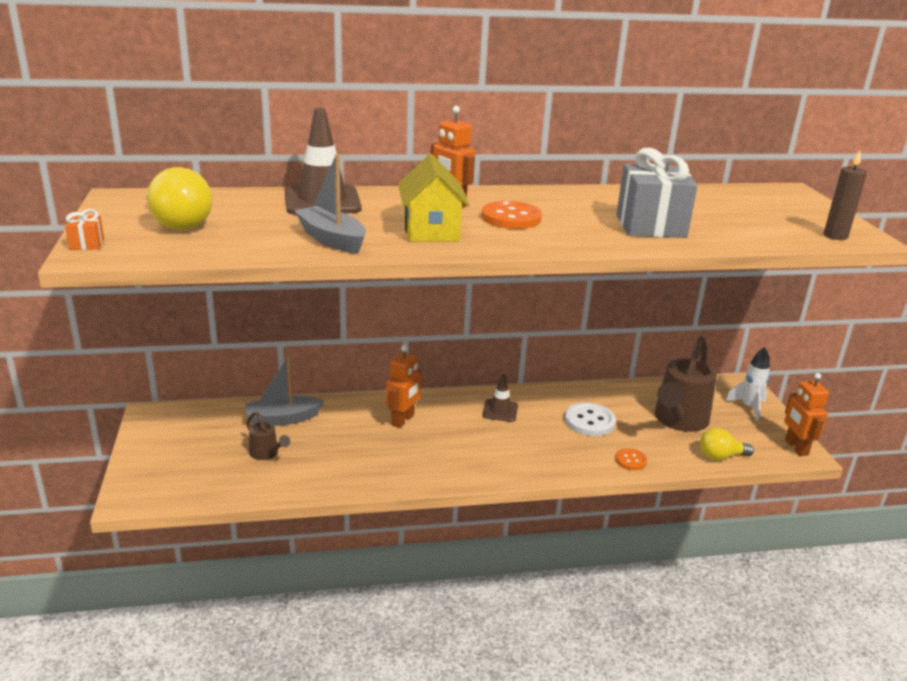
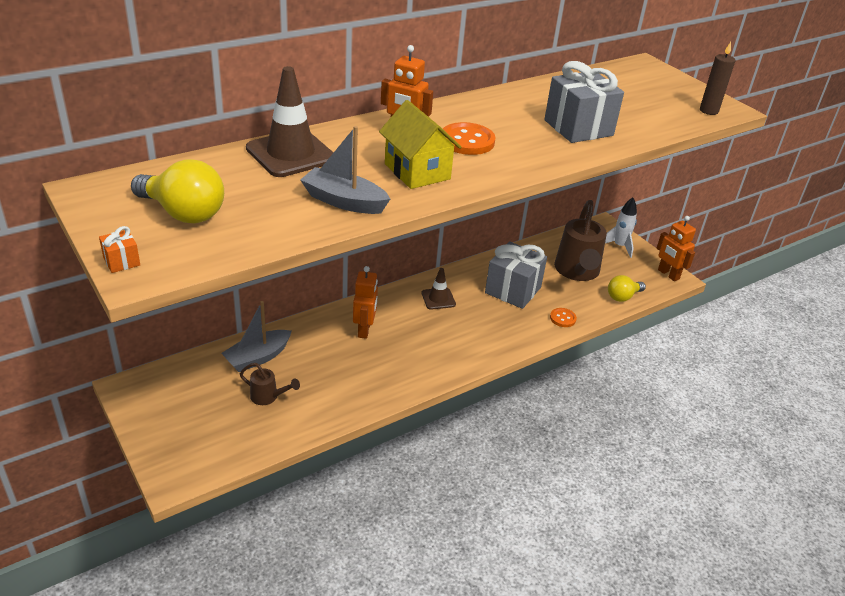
camera: 25 degrees left, 10 degrees up
(589, 421) = (513, 290): white button -> grey gift

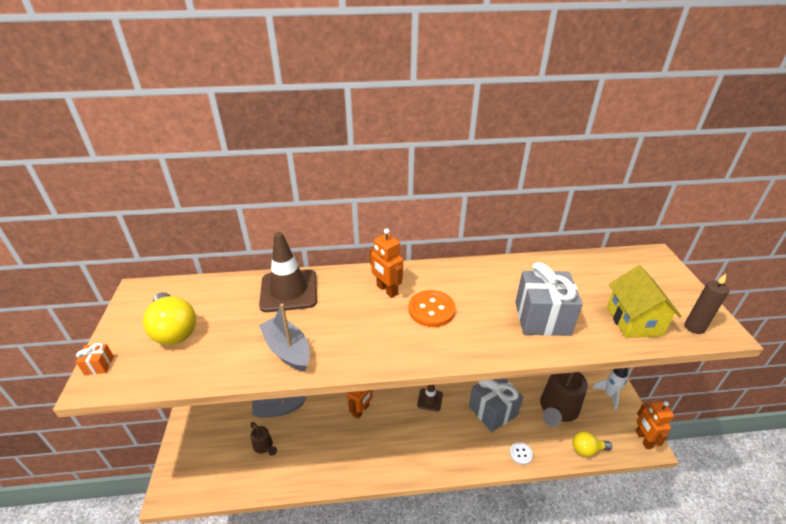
camera: 30 degrees right, 0 degrees up
(417, 171) = (367, 333): yellow house -> yellow house (633, 321)
(562, 318) = (521, 454): orange button -> white button

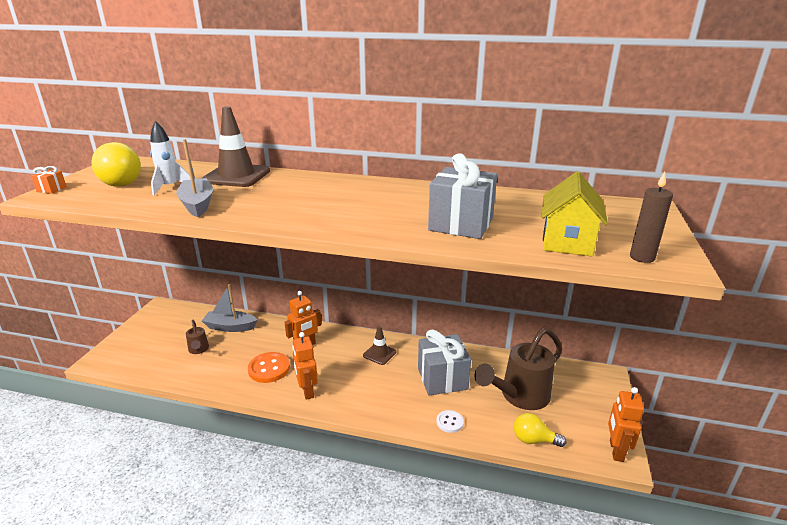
camera: 20 degrees right, 10 degrees down
(387, 290) = (323, 187): orange robot -> orange robot (307, 391)
(431, 310) = (352, 203): orange button -> orange button (269, 368)
(609, 395) = (596, 399): white rocket -> white rocket (170, 187)

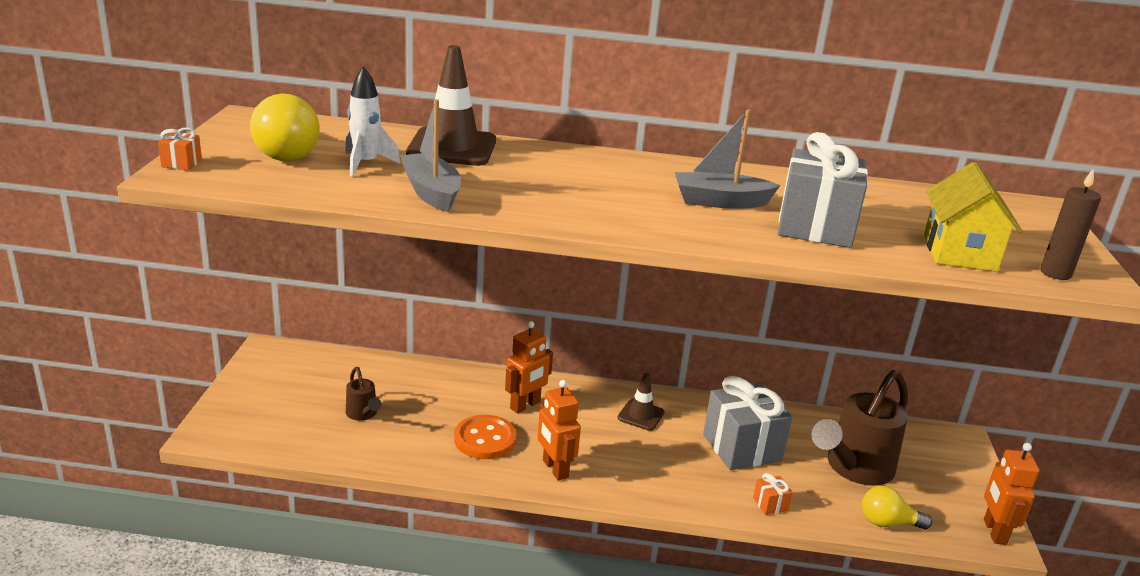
camera: 10 degrees left, 0 degrees up
(230, 327) = (397, 379): grey boat -> grey boat (720, 202)
(449, 422) = (770, 504): white button -> orange gift

